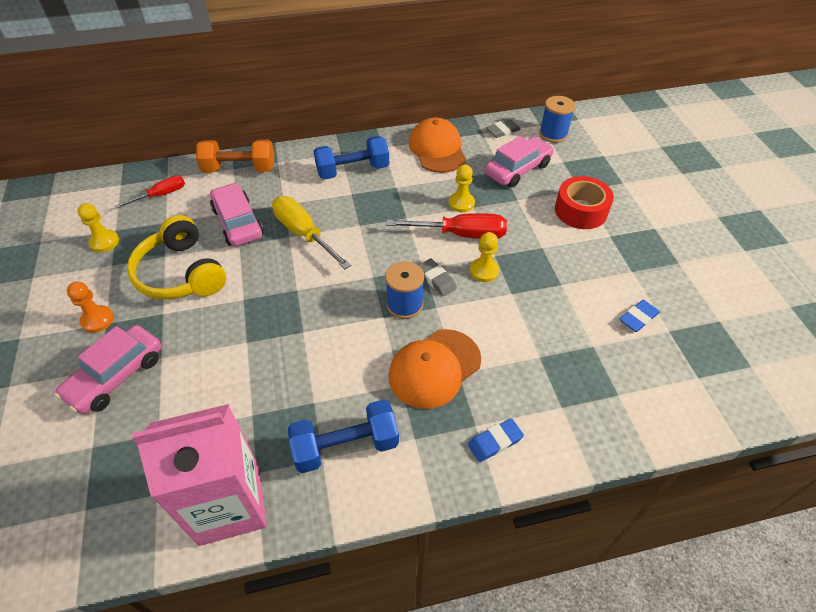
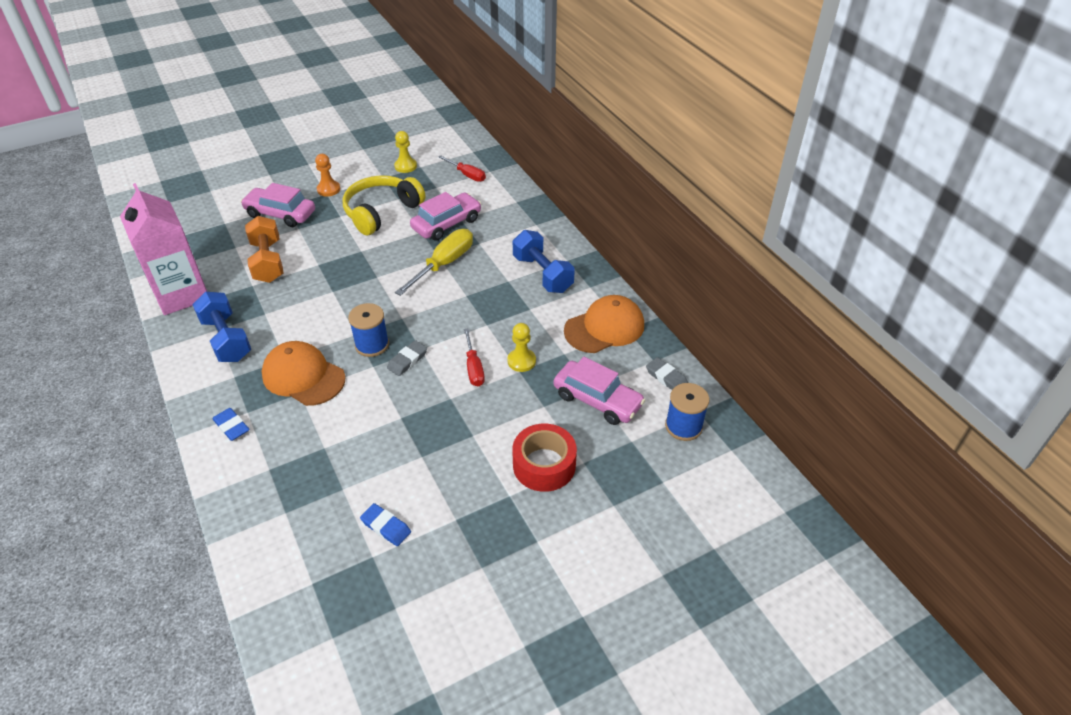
camera: 75 degrees right, 5 degrees down
(239, 169) = (516, 205): orange dumbbell -> orange dumbbell (268, 262)
(461, 234) = (474, 368): red screwdriver -> red screwdriver, size x0.62
(484, 271) = (426, 393): yellow pawn -> none

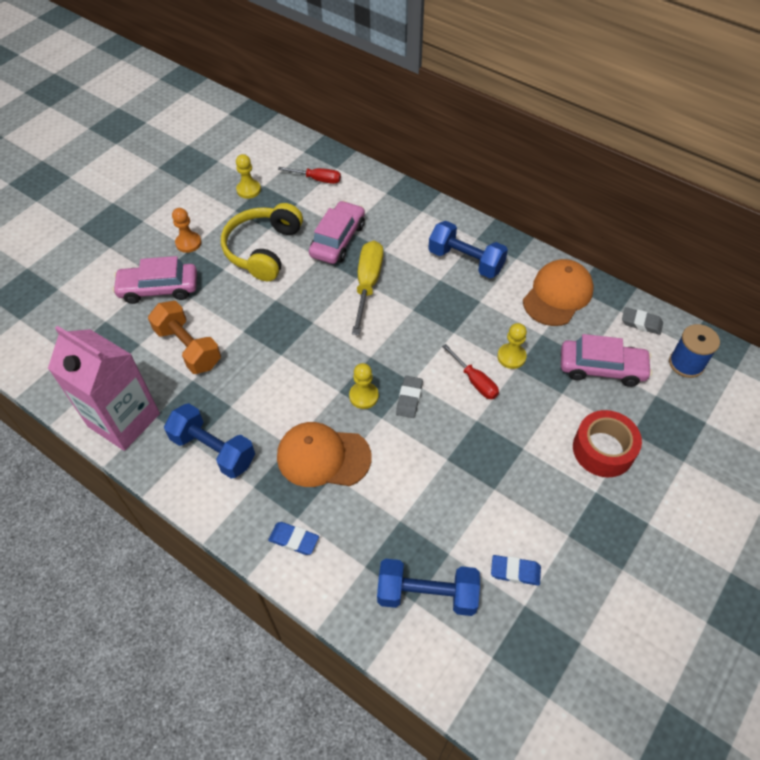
camera: 25 degrees left, 10 degrees up
(300, 511) = (427, 594): none -> blue dumbbell
(372, 345) = (363, 396): blue spool -> yellow pawn

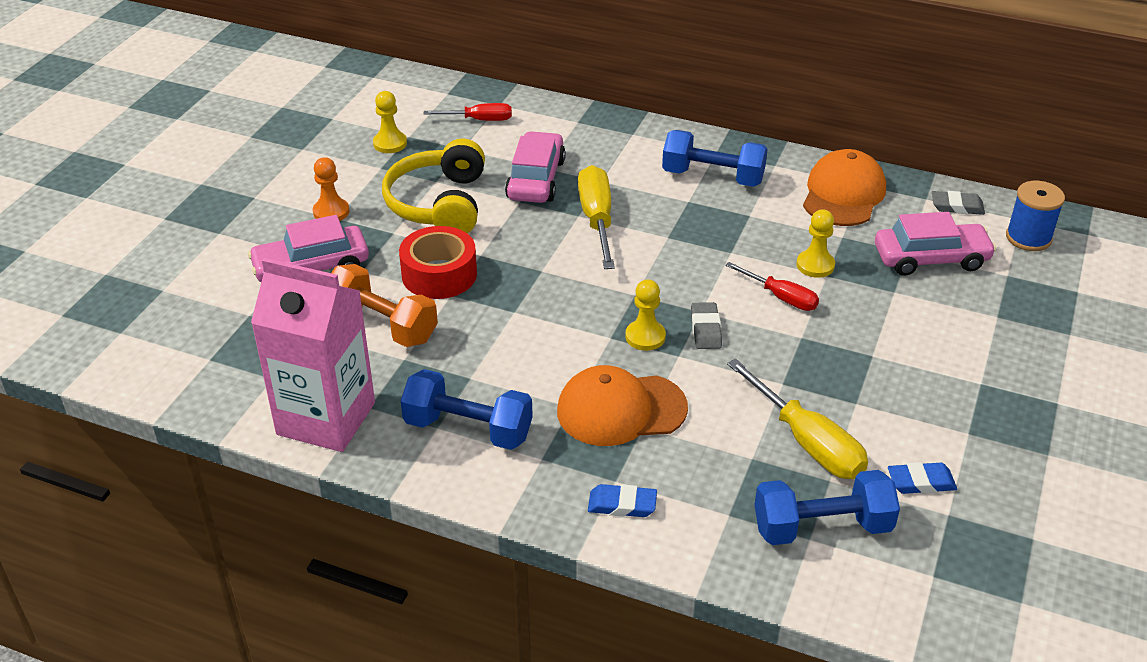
camera: 15 degrees left, 15 degrees down
(445, 516) = (807, 442): none -> yellow screwdriver
(603, 449) = (970, 339): red tape -> red tape (439, 274)

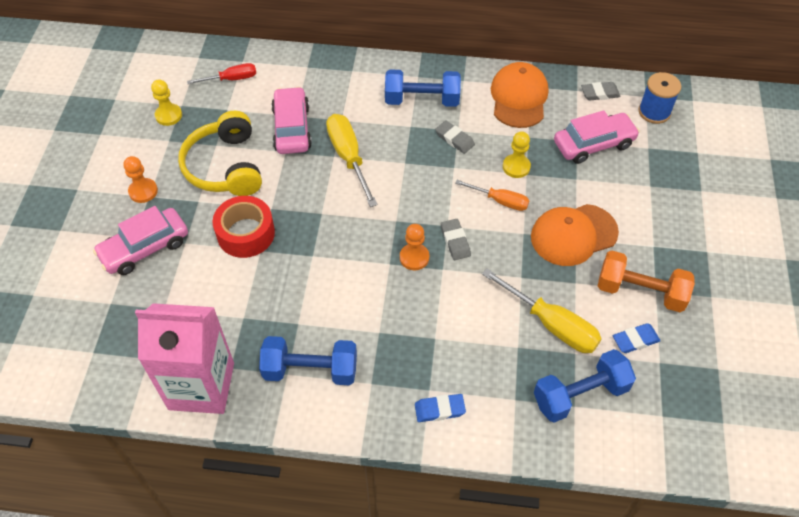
camera: 15 degrees left, 15 degrees up
(382, 324) = (217, 289): orange dumbbell -> orange dumbbell (640, 291)
(621, 409) = (415, 327): orange cap -> orange cap (573, 235)
(645, 337) = (414, 257): yellow pawn -> orange pawn
(742, 223) = (454, 139): none -> grey eraser
(781, 297) = (500, 201): red screwdriver -> orange screwdriver

